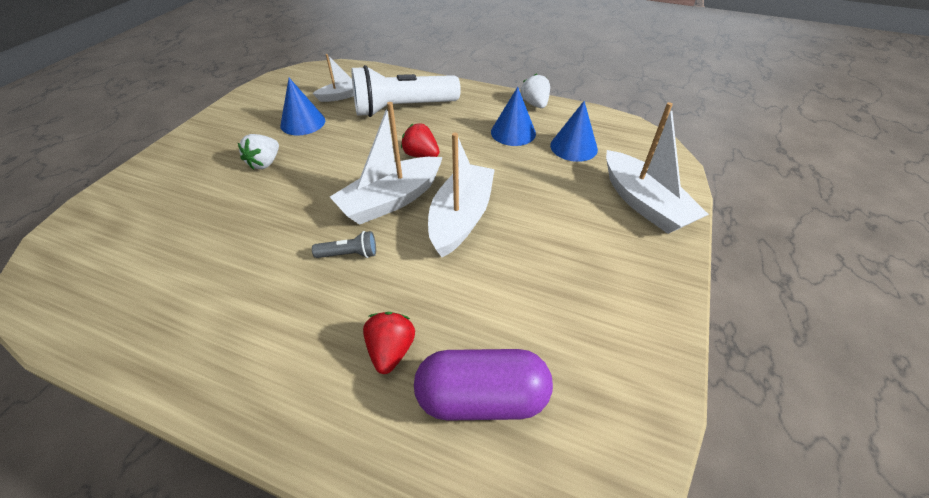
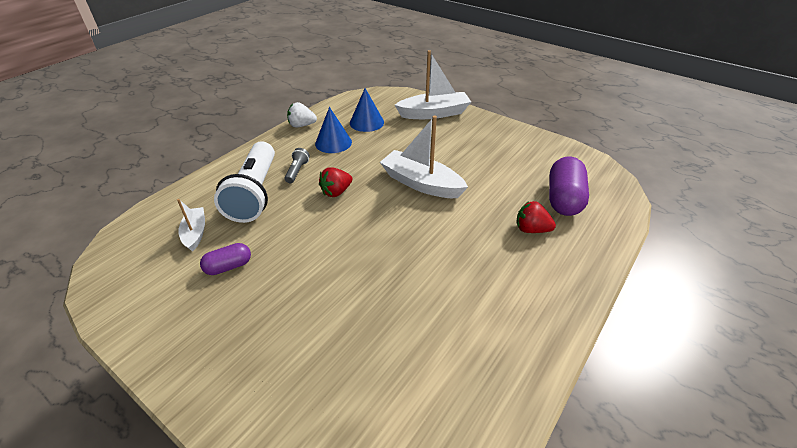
camera: 75 degrees left, 5 degrees down
(265, 163) = (289, 298): white strawberry -> none
(303, 123) = (228, 266): blue cone -> purple capsule
(349, 254) = (442, 243): grey flashlight -> grey flashlight (297, 171)
(391, 200) = (388, 215): white boat -> none

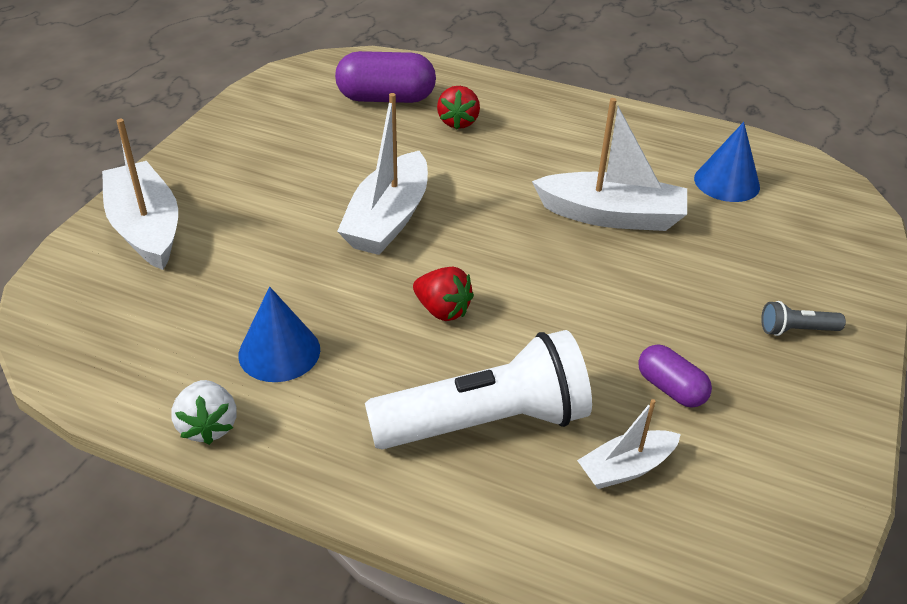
camera: 105 degrees left, 0 degrees up
(297, 171) = (395, 380): grey flashlight -> grey flashlight (796, 330)
(366, 122) = (188, 317): blue cone -> blue cone (726, 182)
(396, 287) = (611, 215): none -> white boat

